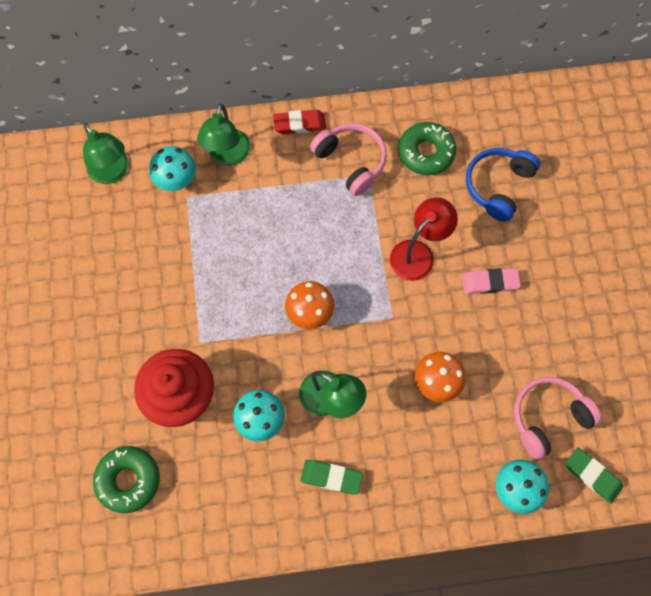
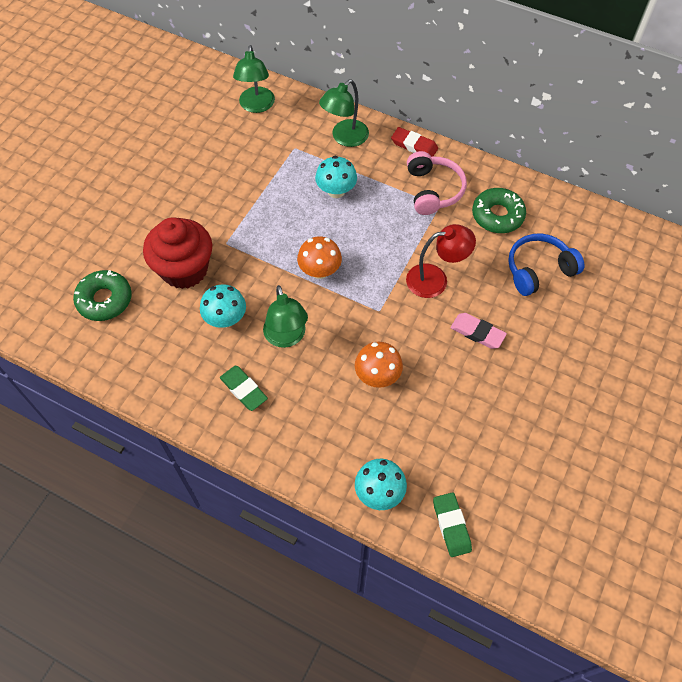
camera: 35 degrees right, 10 degrees down
(176, 180) = (296, 134): turquoise mushroom -> turquoise mushroom (336, 191)
(548, 418) = (448, 458): pink headphones -> none

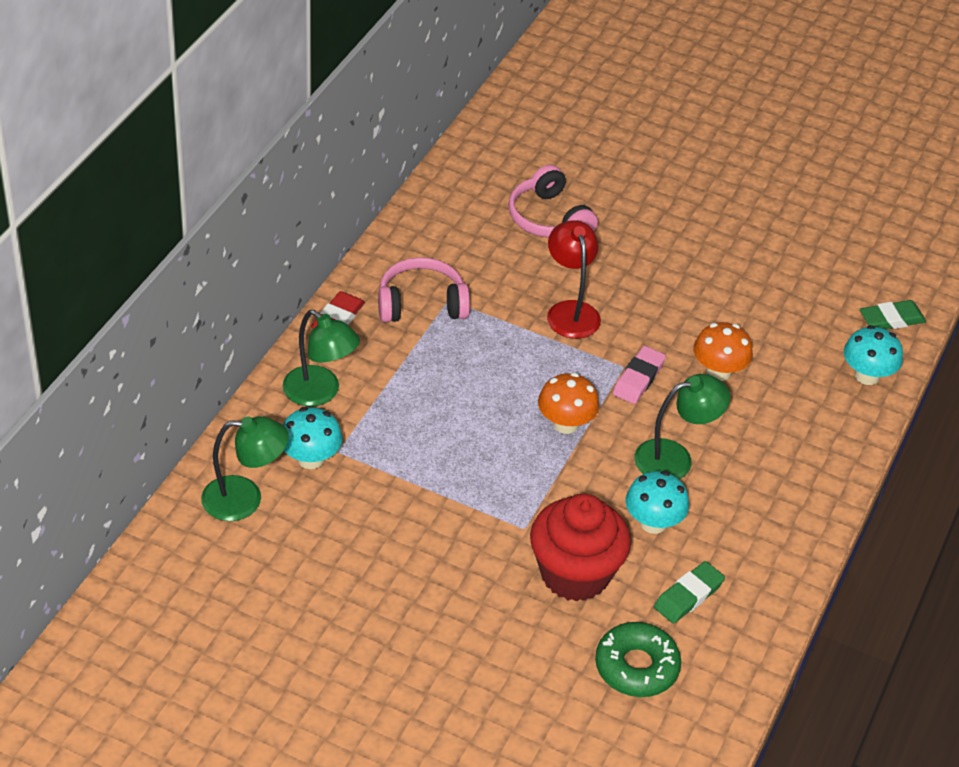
camera: 95 degrees left, 15 degrees down
(243, 389) = (758, 500): green eraser -> green eraser (688, 596)
(336, 191) = (424, 404): turquoise mushroom -> turquoise mushroom (311, 459)
(477, 333) = (646, 279): pink eraser -> pink eraser (638, 378)
(497, 215) = (464, 246): green donut -> none
(538, 270) = (549, 218): blue headphones -> pink headphones

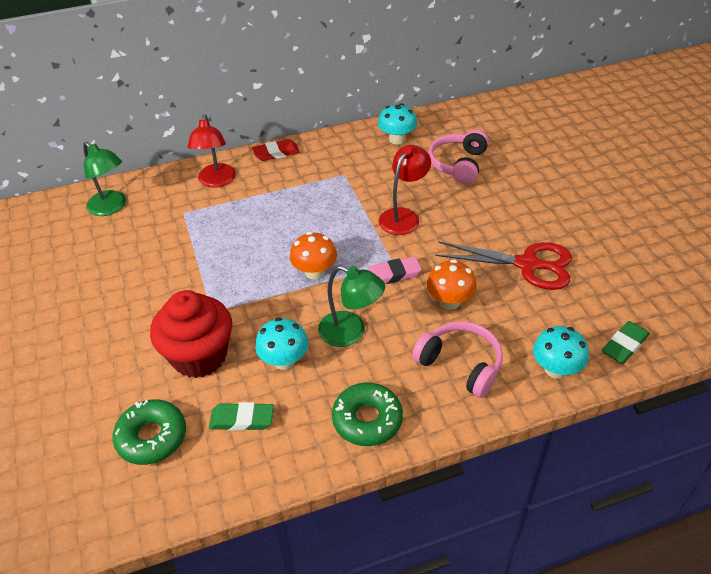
camera: 50 degrees right, 0 degrees up
(311, 459) = (166, 208): turquoise mushroom -> turquoise mushroom (397, 139)
(320, 393) = (216, 181): green lamp -> red lamp
(421, 304) = (327, 169): pink headphones -> pink headphones (460, 364)
(738, 292) = (527, 264): none -> red scissors
(783, 520) = (367, 420): none -> green donut
(891, 319) = (624, 345): green eraser -> green eraser turned 75 degrees counterclockwise

